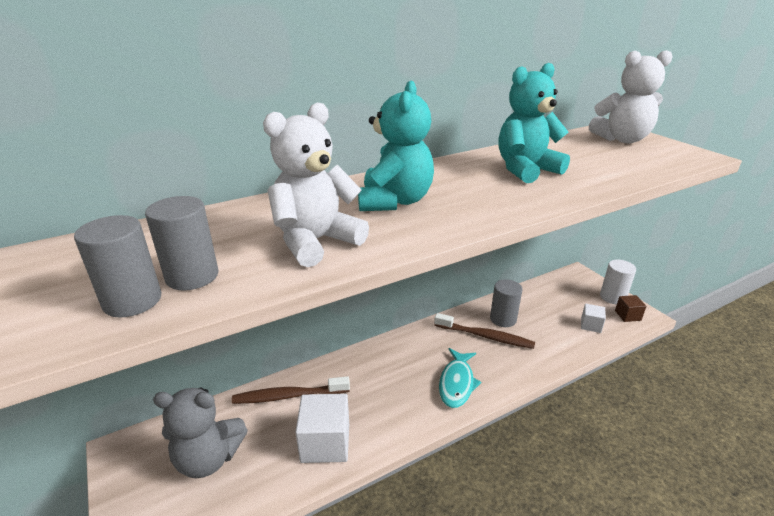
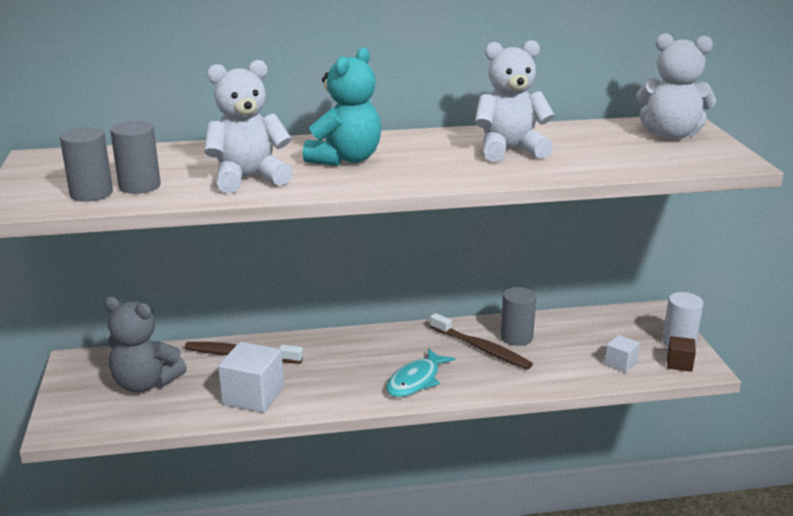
camera: 20 degrees right, 5 degrees down
(526, 170) = (509, 150): turquoise teddy bear -> white teddy bear

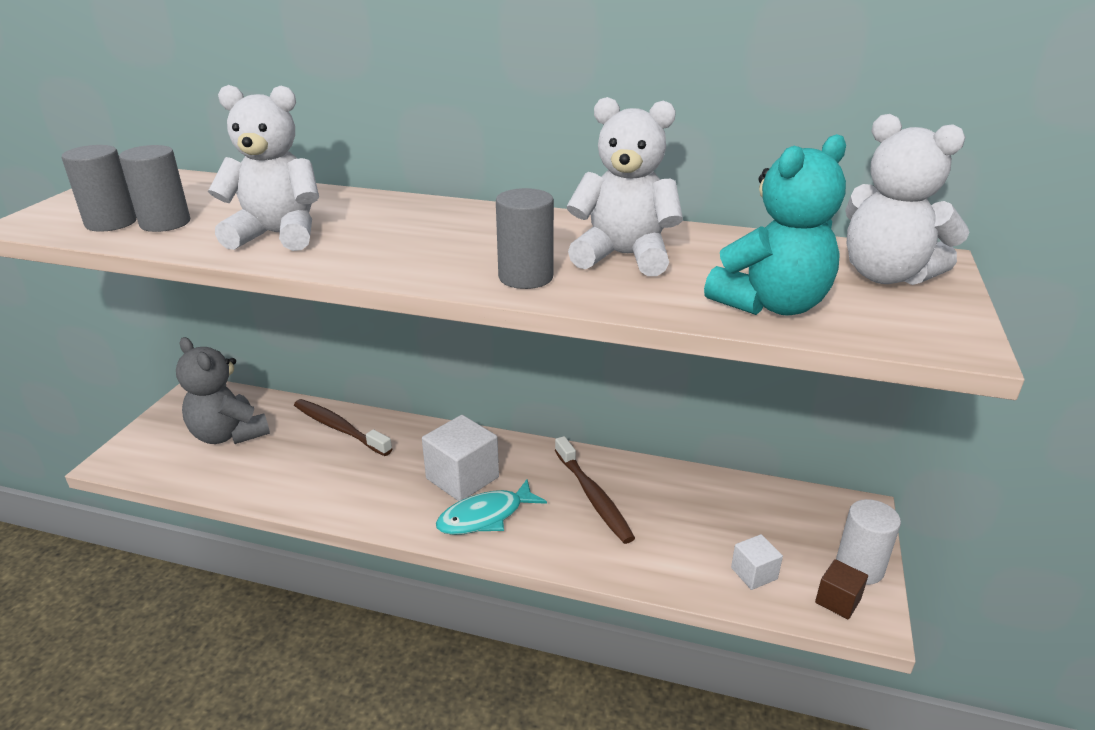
camera: 25 degrees right, 5 degrees up
(253, 396) = (308, 481): white cube -> white cube (462, 478)
(345, 159) = (412, 231): turquoise teddy bear -> turquoise teddy bear (771, 305)
(516, 337) = (647, 494): grey cylinder -> grey cylinder (526, 277)

